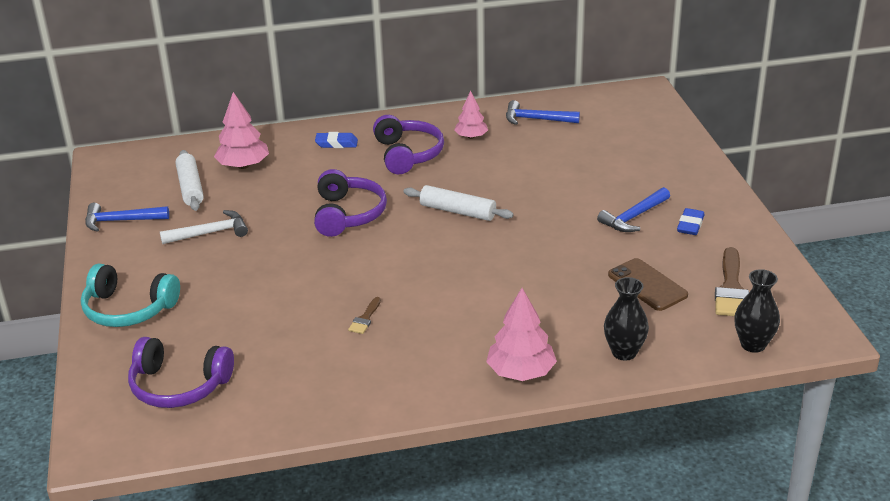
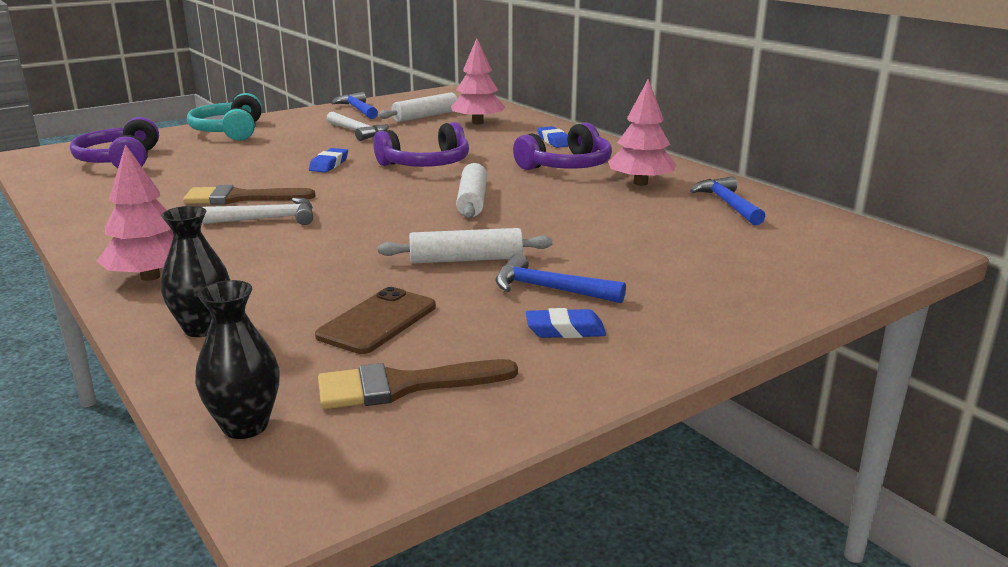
camera: 65 degrees right, 10 degrees down
(306, 262) = (329, 164): none -> blue eraser
(365, 318) = (240, 198): brown brush -> brown brush, size x1.96
(430, 309) = (268, 219): none -> white hammer
(471, 137) = (640, 183): pink tree -> pink tree, size x1.56
(570, 236) = (466, 259): none -> white rolling pin

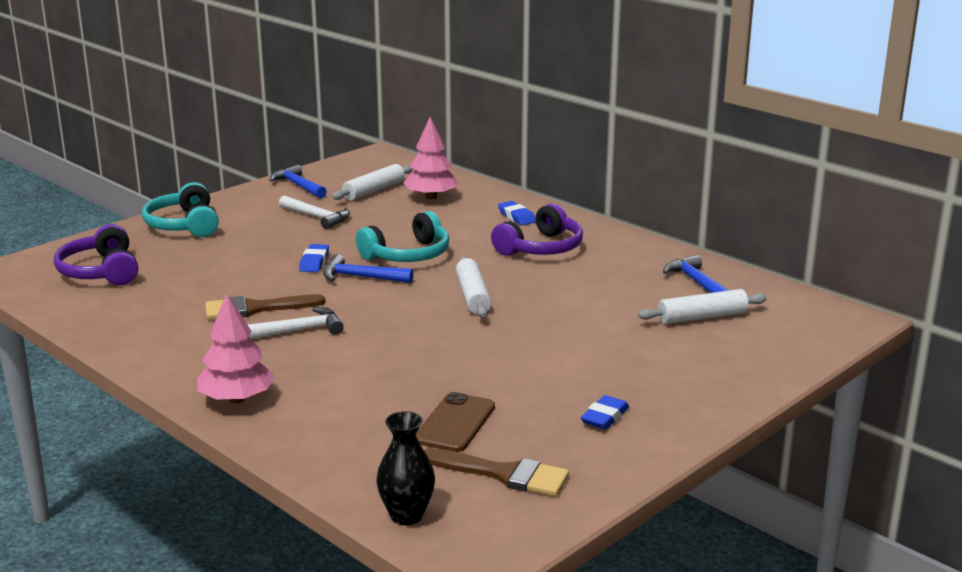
camera: 10 degrees left, 0 degrees up
(203, 328) = (318, 442): black vase -> none
(403, 386) = (504, 474): brown brush -> brown brush turned 135 degrees counterclockwise
(426, 164) = (408, 255): purple headphones -> turquoise headphones
(466, 259) = (497, 359): white rolling pin -> white rolling pin (702, 317)
(549, 289) = (578, 382): blue hammer -> blue hammer (361, 277)
(565, 330) = (605, 417): blue eraser -> blue eraser turned 45 degrees counterclockwise
(640, 183) = (615, 264): pink tree -> none

